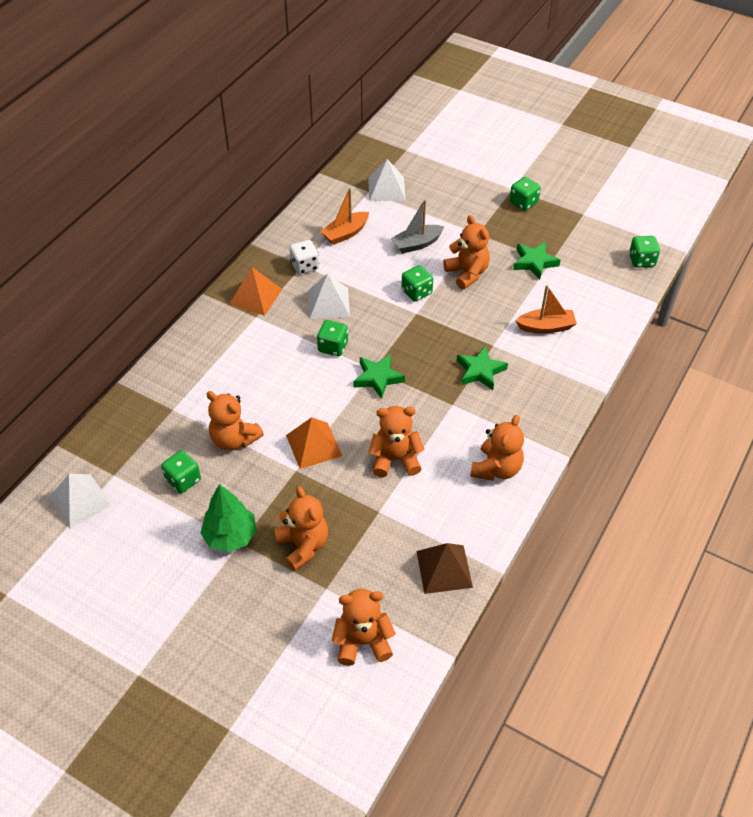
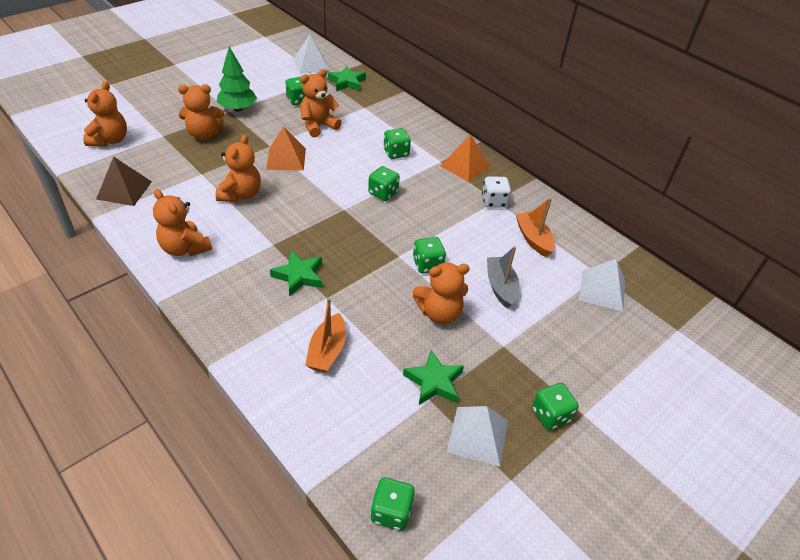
camera: 105 degrees right, 5 degrees down
(257, 355) = (396, 153): none -> green dice
(329, 303) = (438, 204): white pyramid -> white pyramid (478, 435)
(378, 378) = (332, 209): green star -> green star (347, 82)

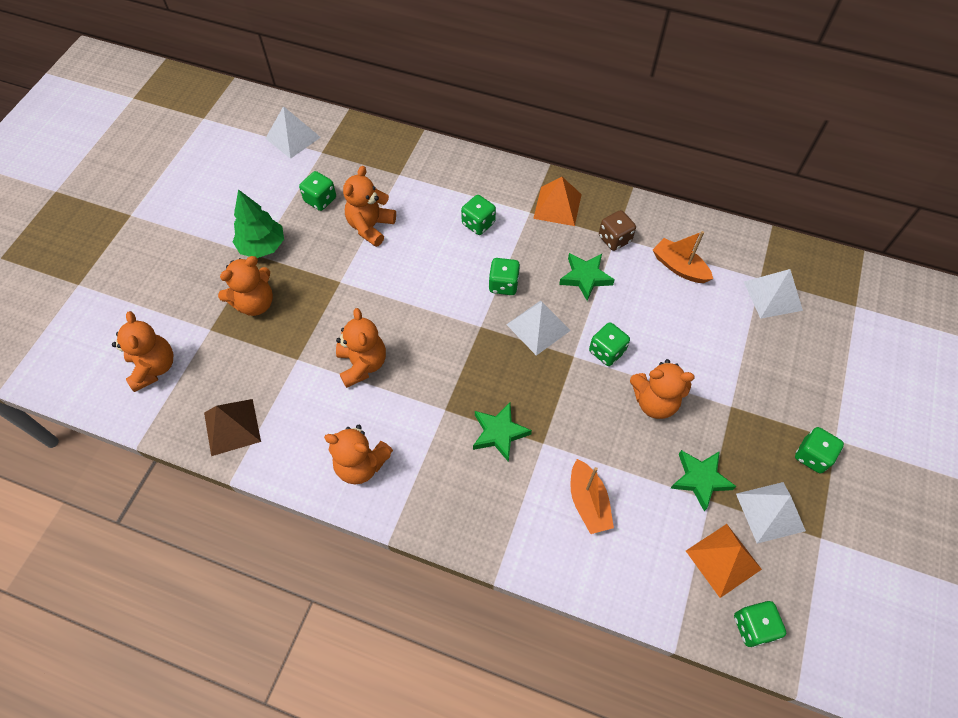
camera: 25 degrees left, 15 degrees up
(286, 158) = (371, 290): orange pyramid -> orange pyramid (723, 559)
(347, 82) = (353, 146): green star -> green star (585, 277)
(387, 227) = (538, 327): none -> white pyramid
(439, 313) = (654, 401): orange teddy bear -> orange teddy bear turned 45 degrees clockwise
(494, 201) = (614, 239): white dice -> brown dice
(500, 287) = (687, 341): grey boat -> none

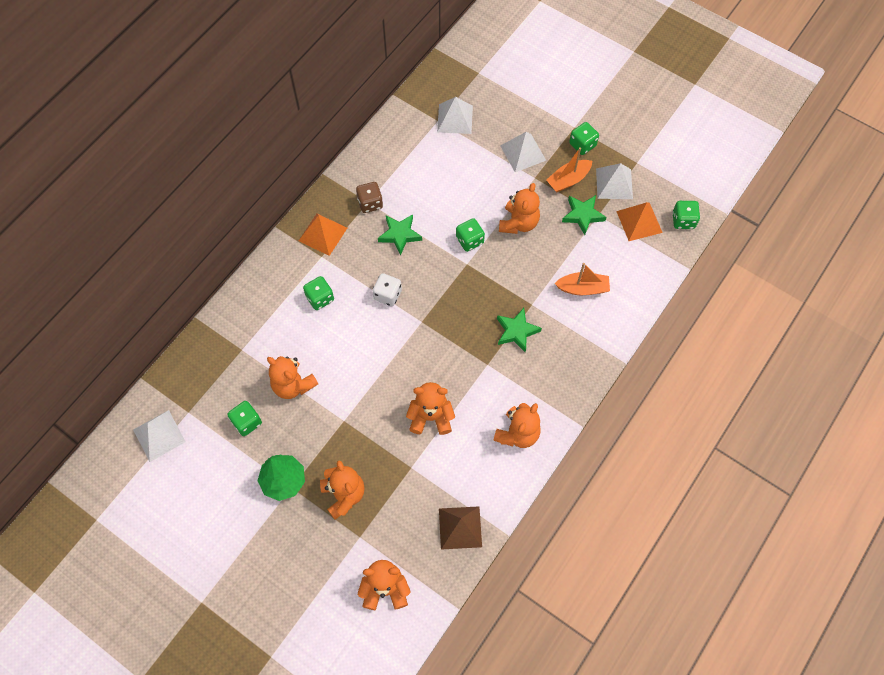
camera: 75 degrees left, 5 degrees up
(503, 284) = (387, 295): green dice -> white dice
(538, 327) = (434, 281): white pyramid -> white pyramid (523, 153)
(679, 267) = (411, 168): orange boat -> orange boat (568, 180)

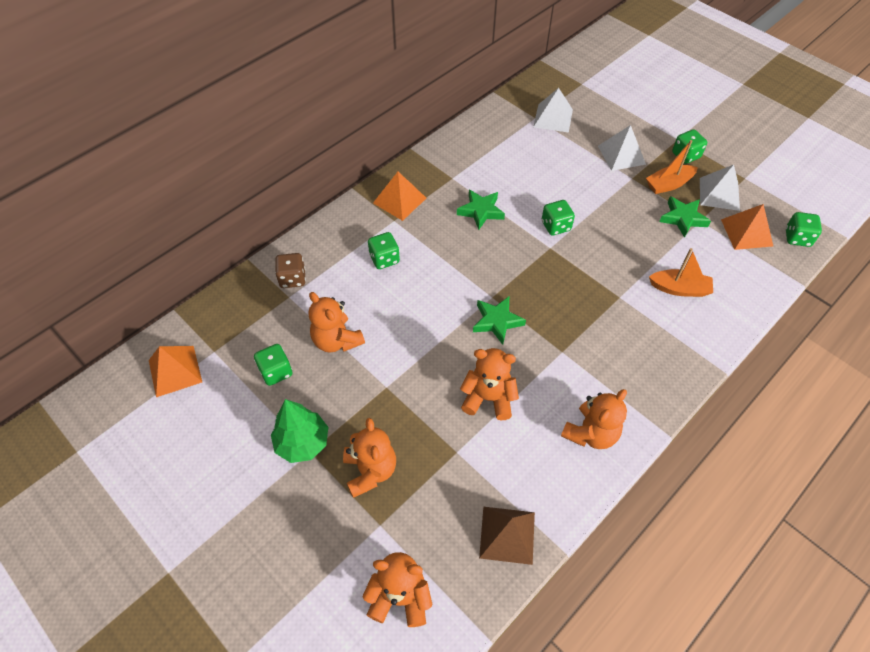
camera: 10 degrees right, 10 degrees down
(159, 435) = (175, 371): white pyramid -> orange pyramid
(370, 203) = (454, 179): brown dice -> brown dice (292, 279)
(387, 295) = (458, 265): white dice -> none
(516, 331) = (599, 322): green star -> green star (497, 321)
(518, 223) = (611, 217): orange teddy bear -> none

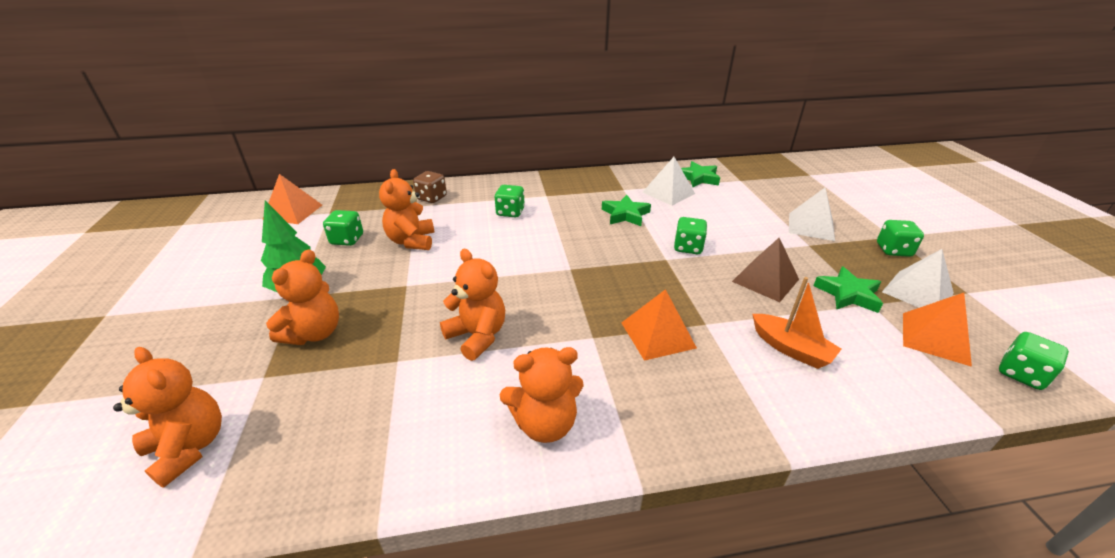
camera: 35 degrees right, 20 degrees down
(399, 200) = (564, 187): orange pyramid -> orange pyramid (657, 335)
(497, 321) = (554, 286): green star -> green star (698, 178)
(507, 534) = (346, 462): brown pyramid -> brown pyramid (765, 280)
(553, 118) = (758, 185): white pyramid -> white pyramid (668, 193)
(668, 184) = (851, 263): orange boat -> none

